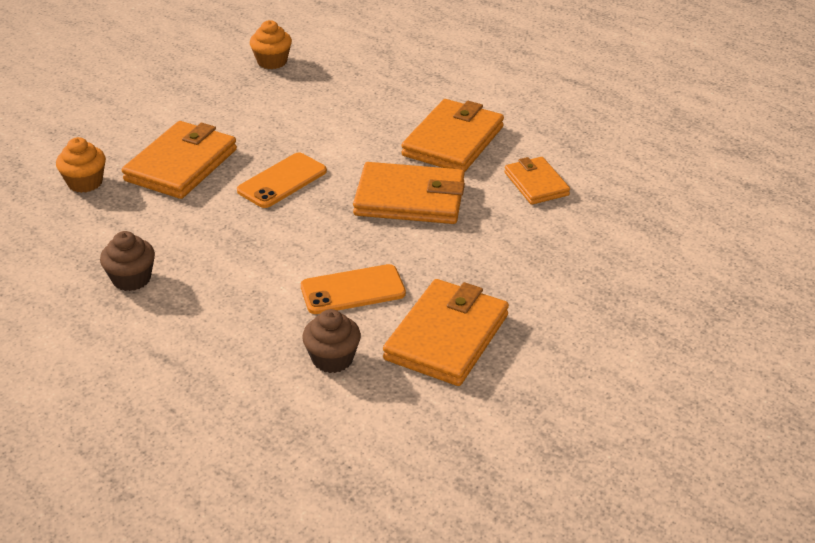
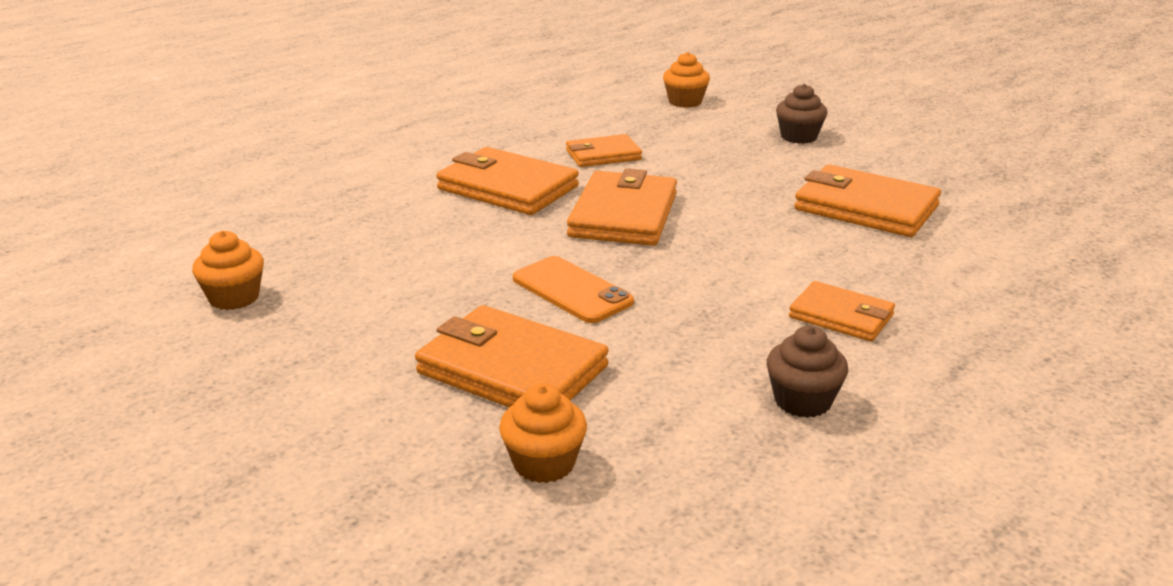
camera: 85 degrees left, 10 degrees down
(242, 305) = (841, 316): none -> orange wallet
(332, 359) = (920, 264): brown cupcake -> brown cupcake (798, 137)
(353, 290) = (799, 250): orange phone -> none
(701, 229) = (685, 102): none -> orange cupcake

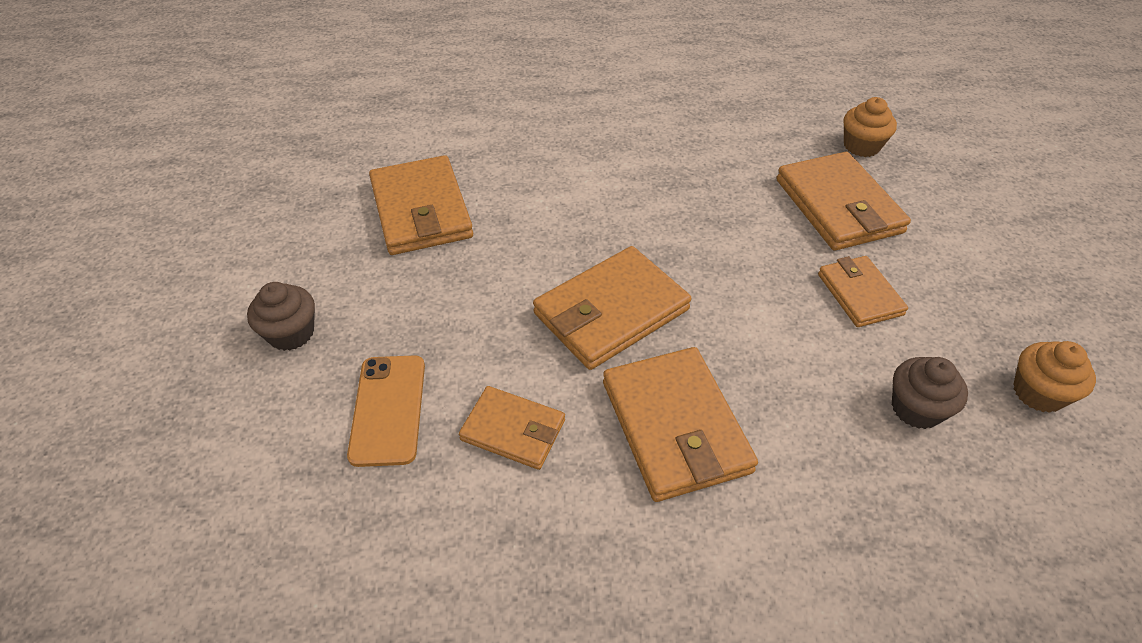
camera: 140 degrees left, 20 degrees up
(572, 290) = (741, 249): orange phone -> orange phone (388, 409)
(685, 102) = (260, 503): orange cupcake -> none
(802, 401) = (691, 113): brown cupcake -> brown cupcake (916, 408)
(841, 316) = (595, 143): orange wallet -> orange wallet (859, 294)

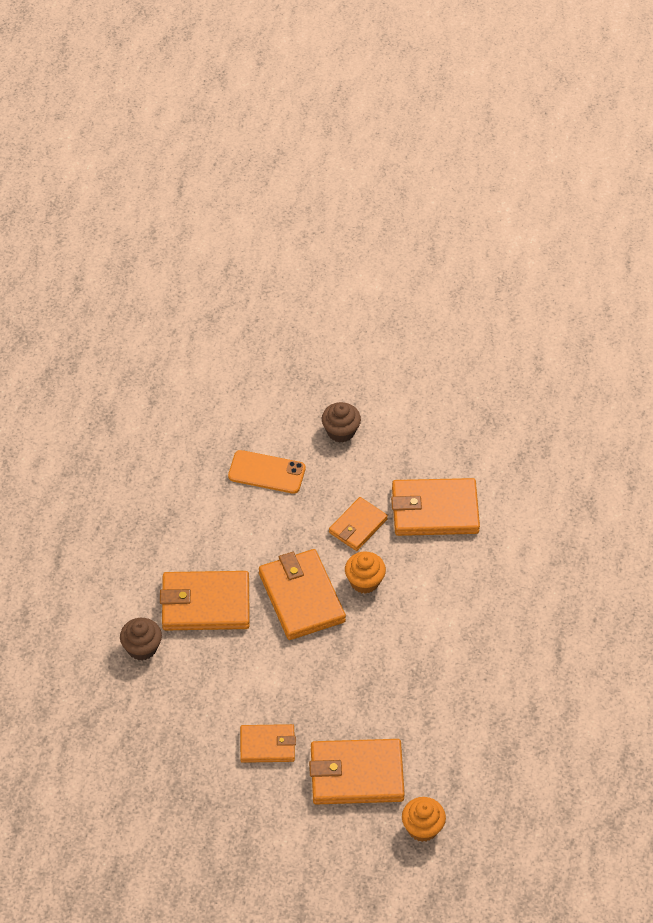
camera: 105 degrees right, 5 degrees up
(513, 430) = (231, 527): orange wallet -> orange wallet (358, 526)
(916, 408) = (172, 730): brown cupcake -> brown cupcake (142, 648)
(1038, 392) = (158, 803): orange cupcake -> orange cupcake (364, 581)

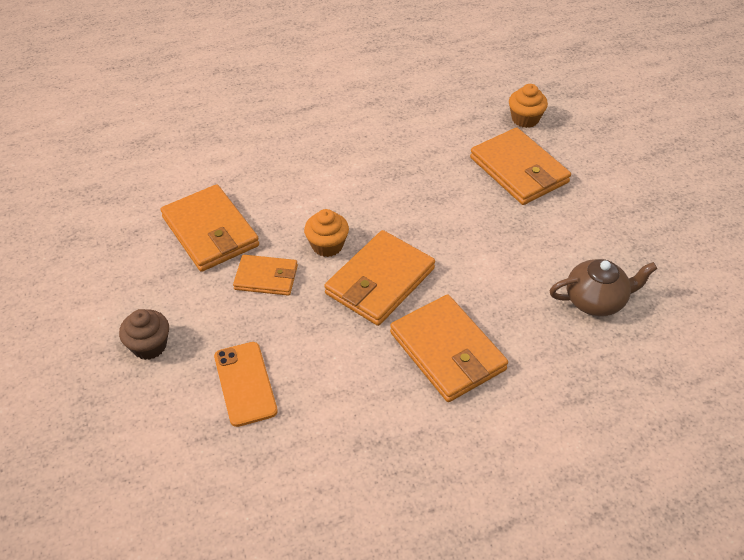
camera: 120 degrees left, 5 degrees down
(142, 648) = (540, 377): brown cupcake -> none
(177, 731) = (596, 300): none -> brown teapot
(267, 745) = (547, 234): orange wallet -> none

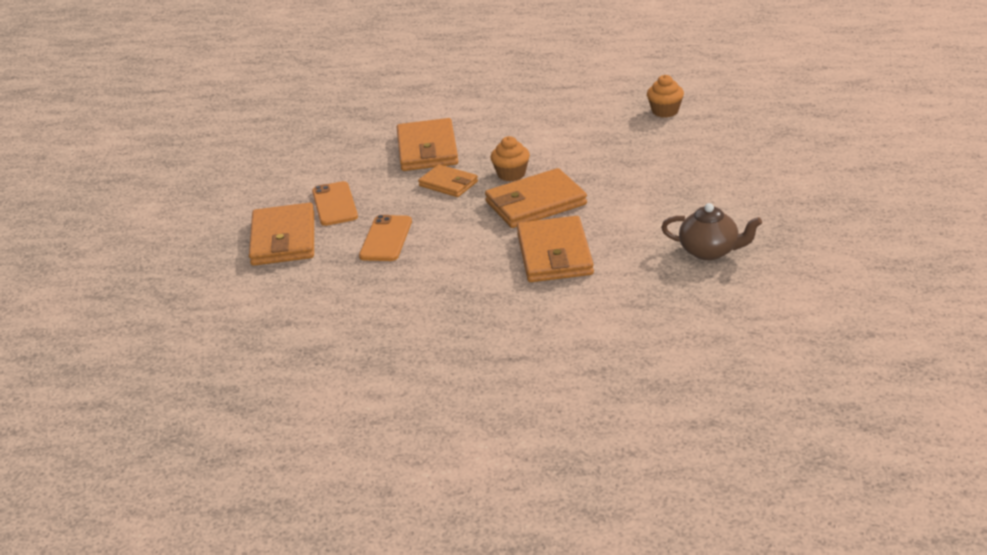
camera: 30 degrees right, 15 degrees down
(149, 346) = (334, 204): brown cupcake -> orange phone
(519, 170) = (718, 157): orange wallet -> orange wallet (283, 239)
(525, 119) = (756, 124): orange cupcake -> orange cupcake (665, 111)

